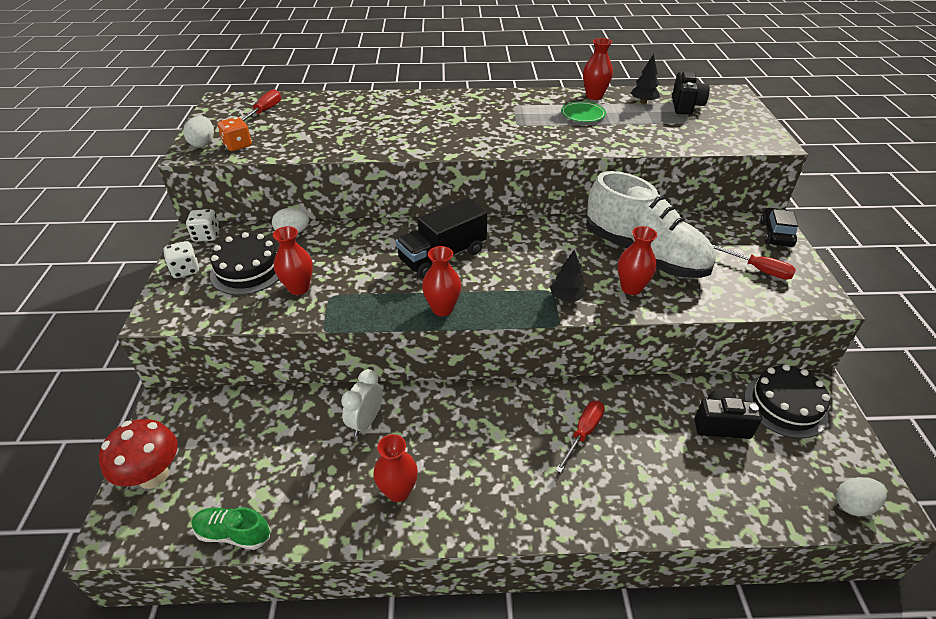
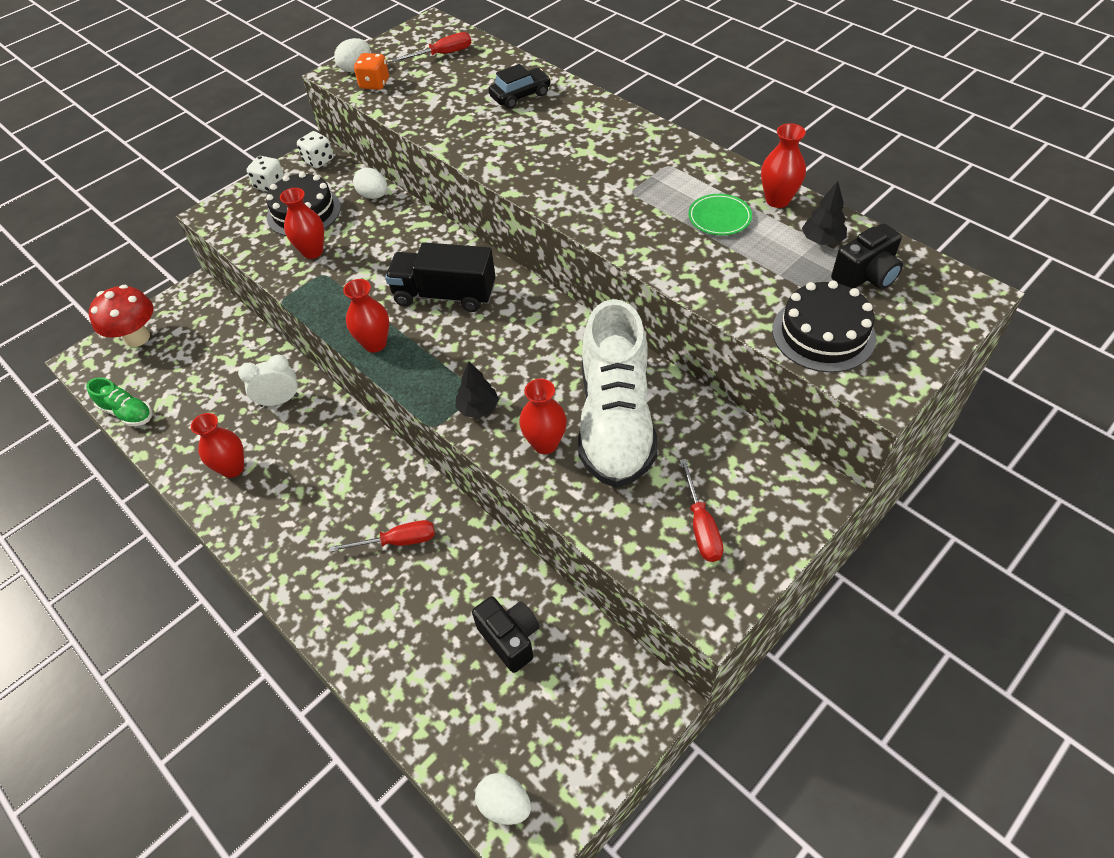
camera: 50 degrees right, 10 degrees up
(233, 533) = (127, 413): green shoe -> green shoe turned 150 degrees clockwise
(775, 234) = (797, 508): black car -> black car (520, 96)
(785, 405) = (594, 681): black cake -> black cake (823, 334)

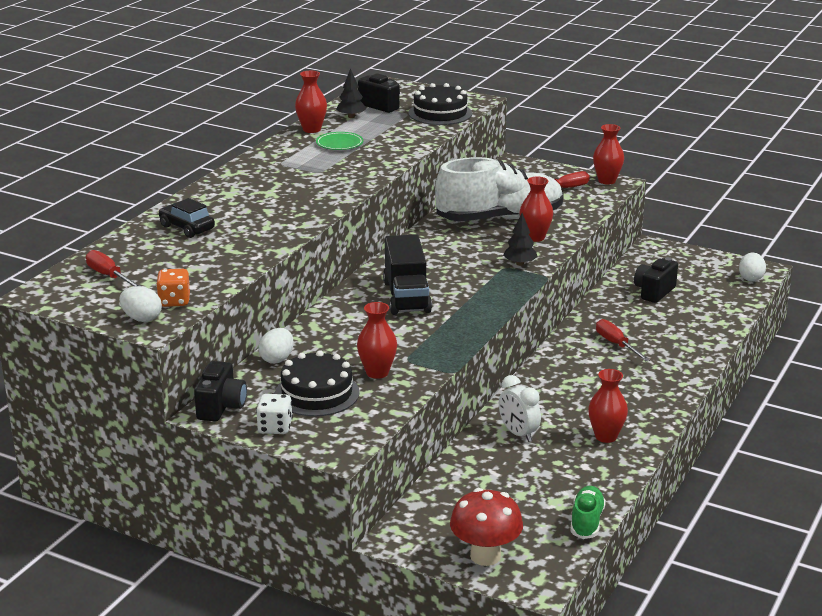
camera: 110 degrees left, 25 degrees down
(318, 161) = (221, 407): white dice -> black camera
(375, 344) = (480, 315): red vase -> red vase (607, 181)

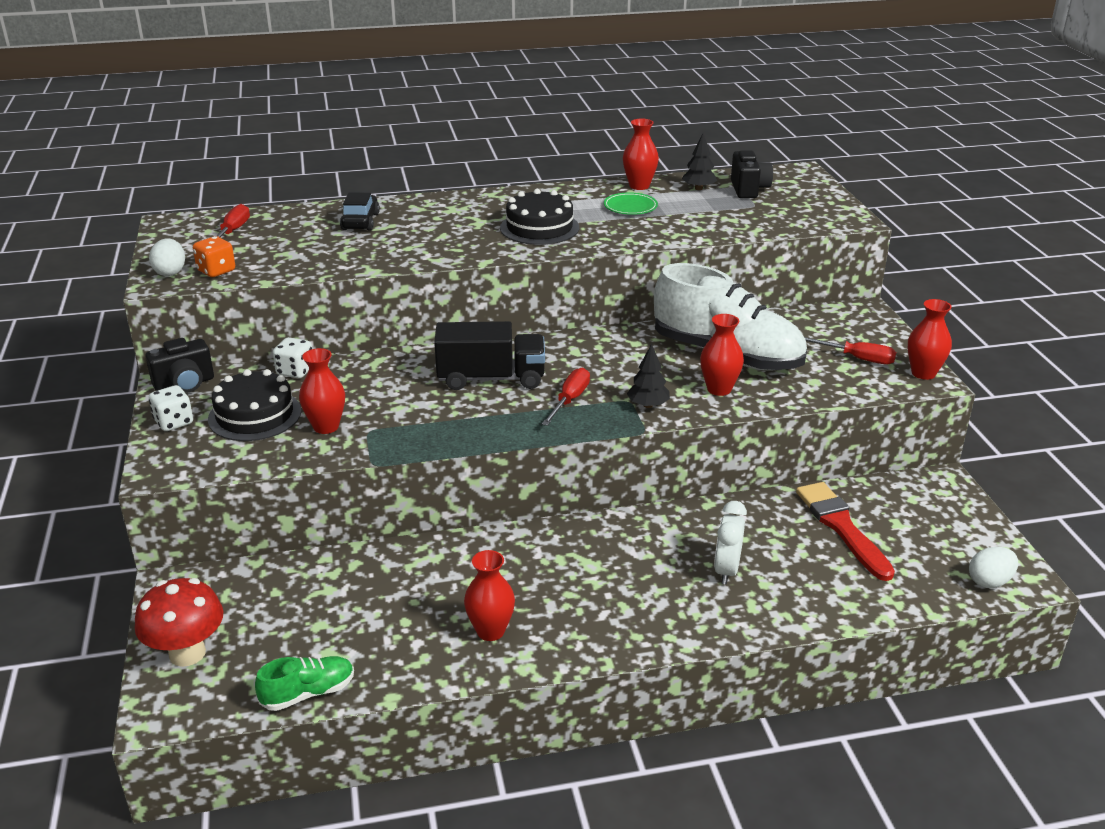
camera: 50 degrees right, 5 degrees up
(277, 359) = (295, 371): white egg -> white dice
(406, 297) = (491, 378): black truck -> black truck turned 135 degrees counterclockwise
(440, 113) = (785, 217): black cake -> black cake (539, 228)
(518, 433) = (431, 571): white clock -> white clock (727, 570)
(616, 344) = (690, 553): red screwdriver -> red screwdriver (569, 400)
(654, 292) = (841, 527): black camera -> red brush

